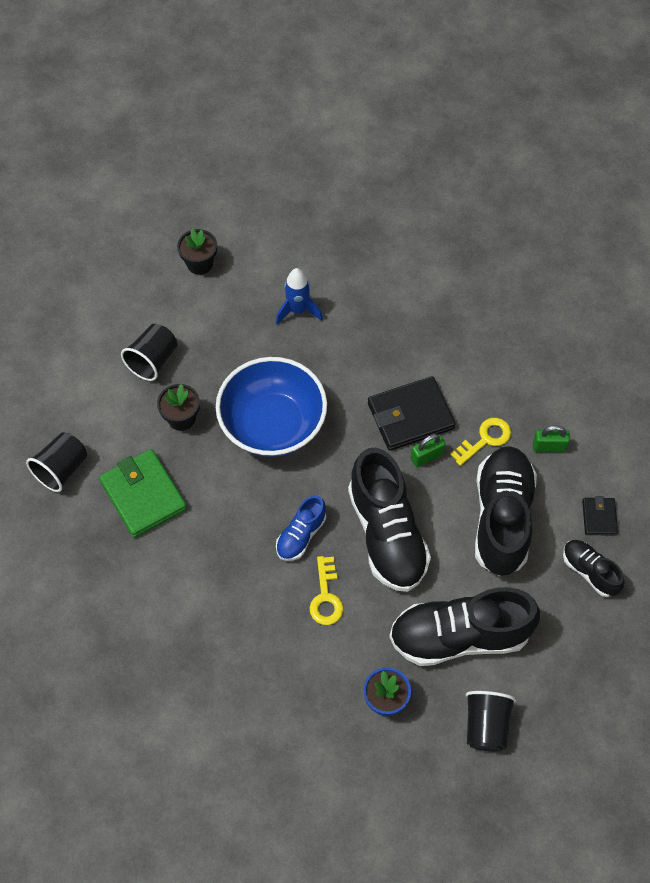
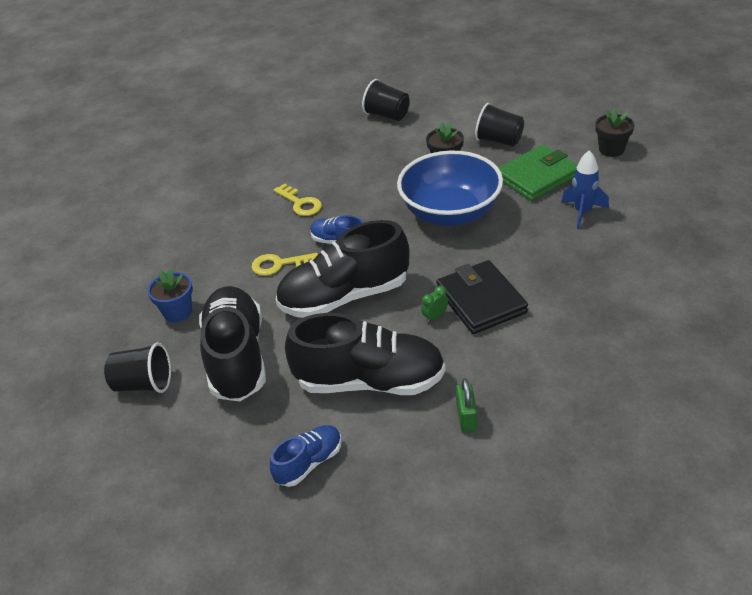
camera: 90 degrees right, 20 degrees down
(143, 495) = (369, 155): green wallet -> green wallet (537, 177)
(426, 456) = (435, 317): green padlock -> green clock
(485, 439) = (465, 361): yellow key -> yellow key (300, 203)
(589, 571) = (309, 463): black shoe -> blue shoe
(599, 517) = (379, 470): black wallet -> none

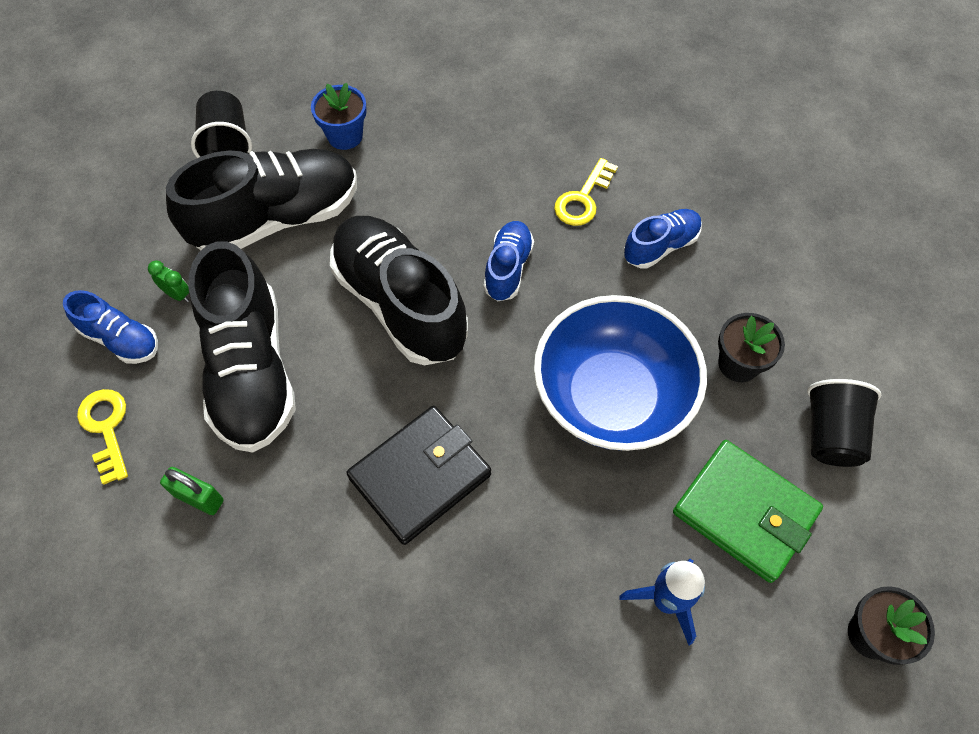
camera: 70 degrees right, 20 degrees up
(279, 265) = (449, 212): yellow key -> yellow key (106, 428)
(352, 178) = (660, 246): none -> blue shoe
(387, 115) = (842, 251): black cup -> none
(435, 317) = (378, 422): green clock -> green clock (177, 294)
(466, 417) = (198, 497): green padlock -> green padlock turned 45 degrees clockwise

